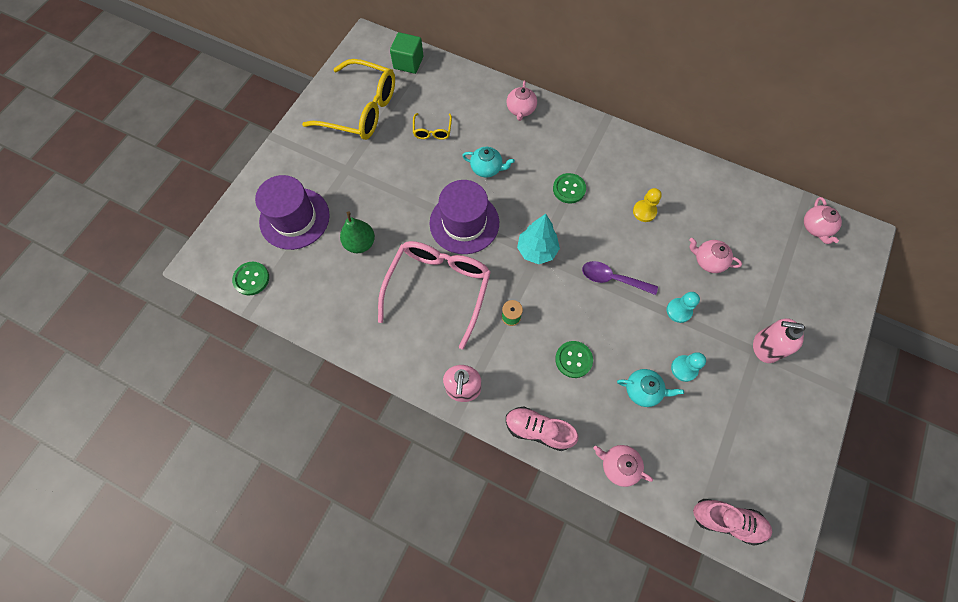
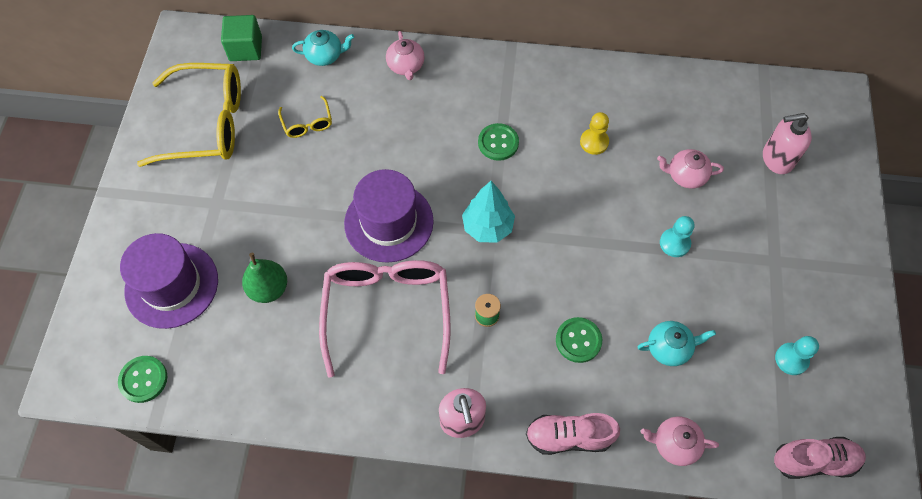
camera: 20 degrees left, 5 degrees down
(487, 168) = (391, 148): turquoise teapot -> turquoise teapot (325, 56)
(612, 279) = (587, 231): purple spoon -> none
(684, 368) = (705, 307): turquoise pawn -> turquoise pawn (791, 359)
(765, 347) = (782, 252): pink soap dispenser -> pink soap dispenser (777, 159)
(815, 228) = (785, 102): pink teapot -> none

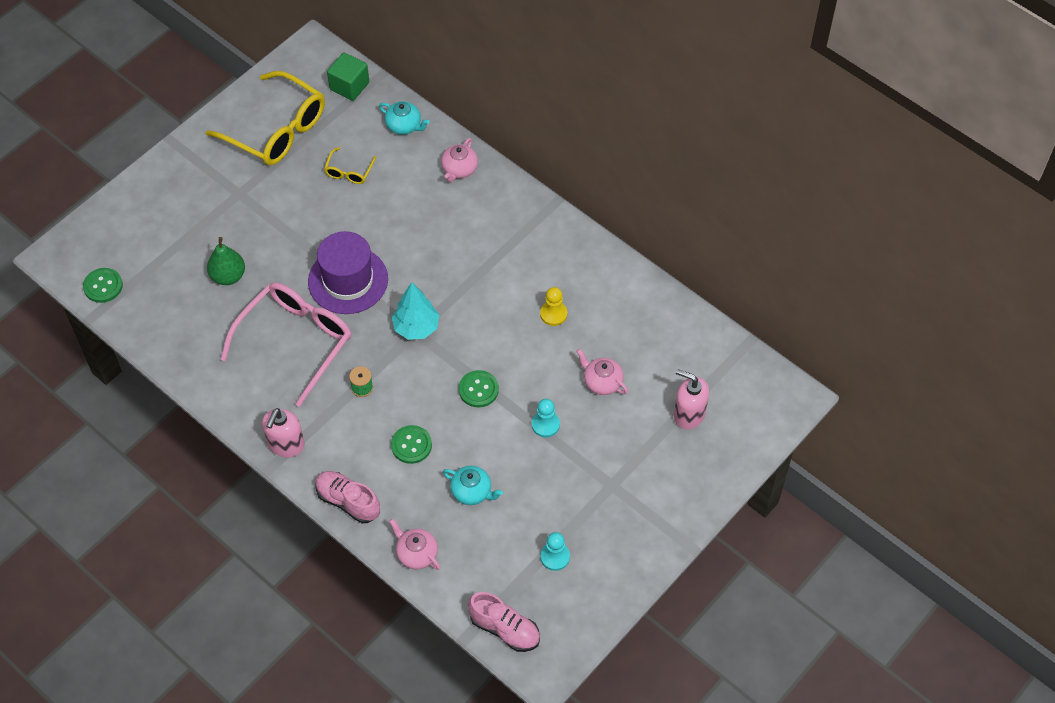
camera: 35 degrees right, 5 degrees down
(172, 285) = (166, 234): purple hat -> none
(498, 143) = (478, 270): green button -> green button (478, 389)

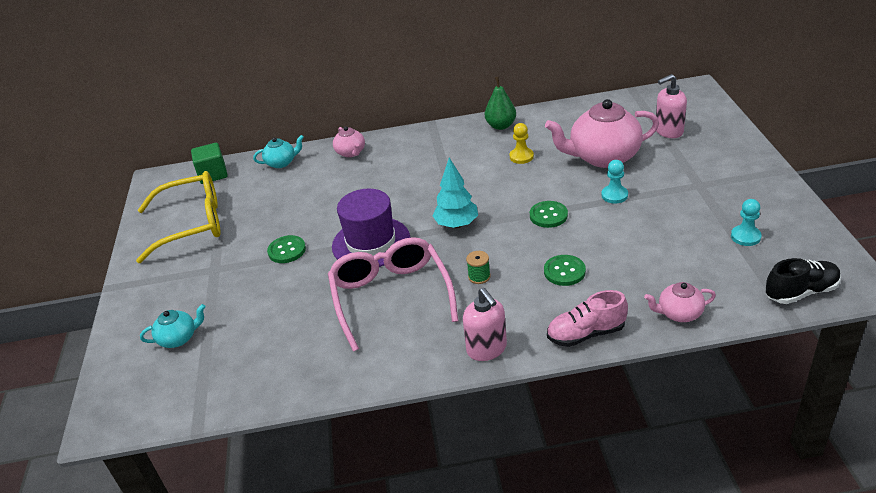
camera: 45 degrees left, 20 degrees down
(103, 286) = (178, 401): green button -> green button (287, 250)
(228, 276) = (279, 310): green pear -> green pear (501, 126)
(349, 171) = (280, 203): yellow glasses -> none
(472, 492) = (642, 256): turquoise teapot -> turquoise teapot (179, 338)
(505, 629) = (801, 292): pink shoe -> black shoe
(602, 382) = (603, 157): pink teapot -> pink teapot, size x2.03

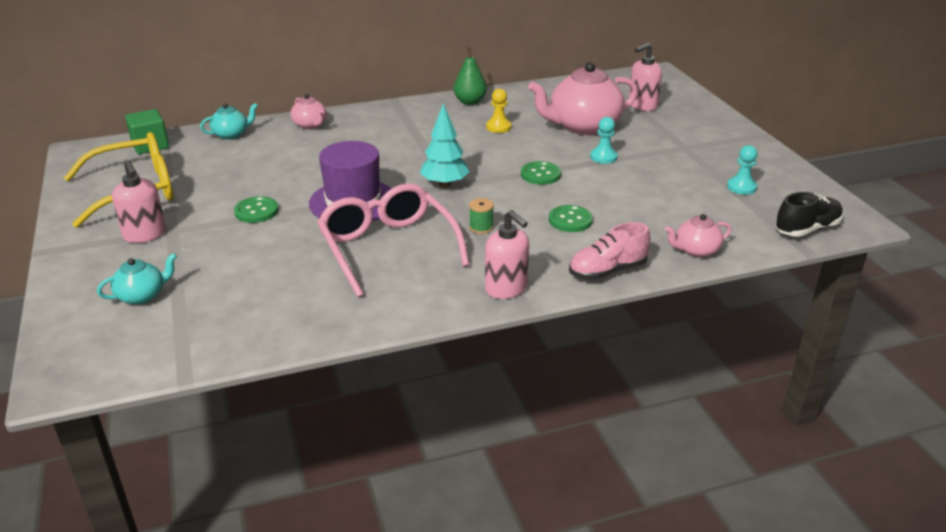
camera: 15 degrees left, 5 degrees down
(192, 273) = (145, 234): none -> pink soap dispenser

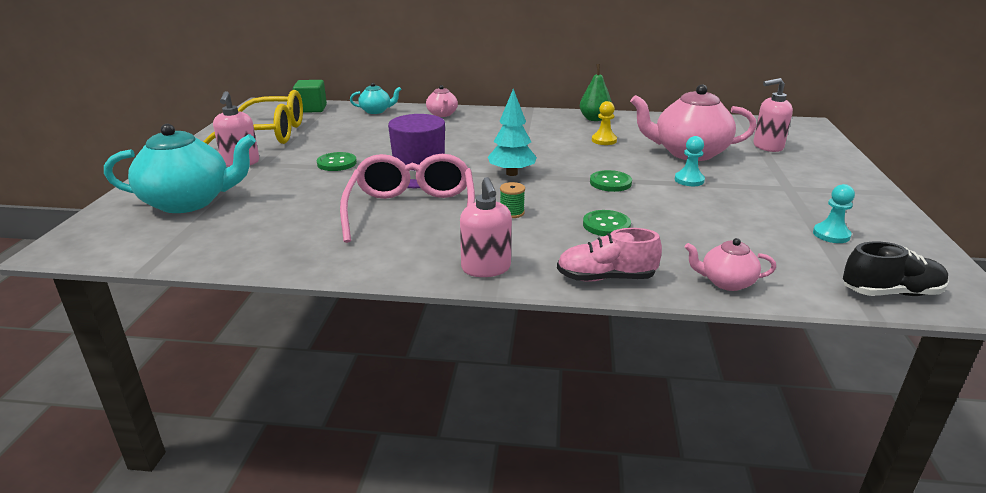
camera: 25 degrees right, 5 degrees down
(142, 296) = (189, 202): turquoise teapot -> turquoise teapot, size x2.03

